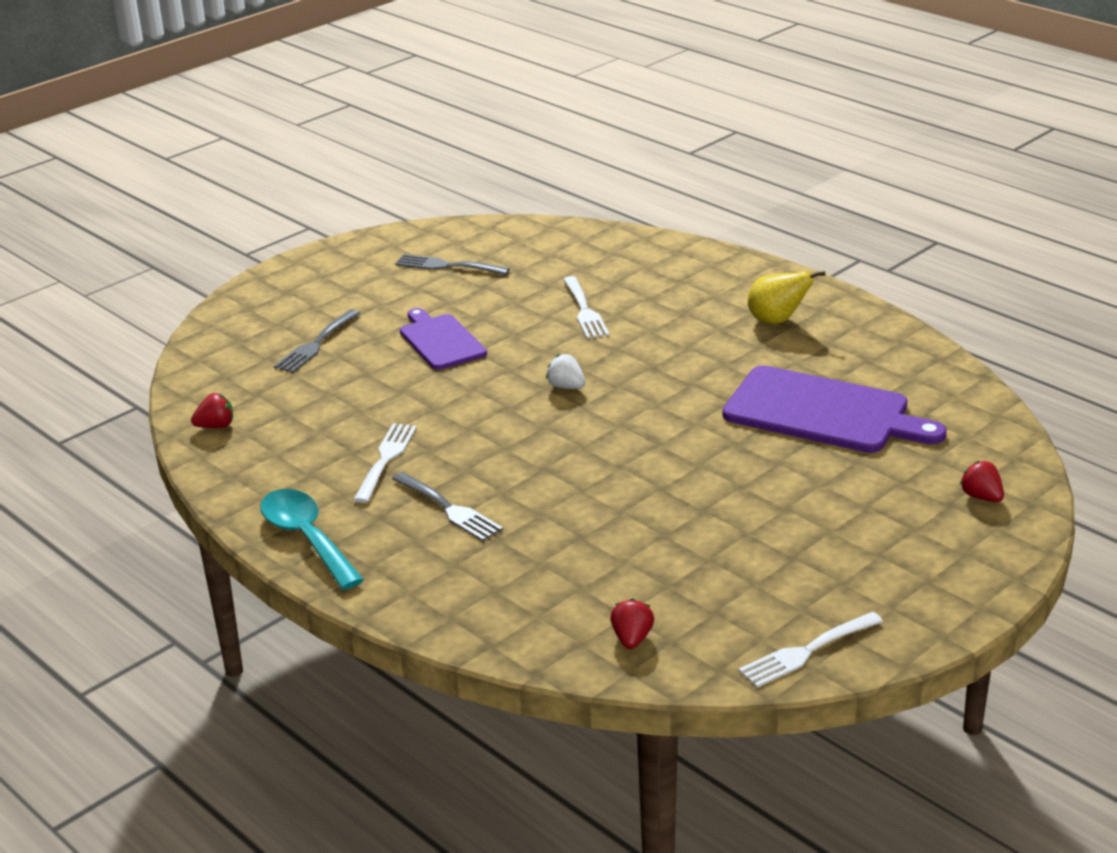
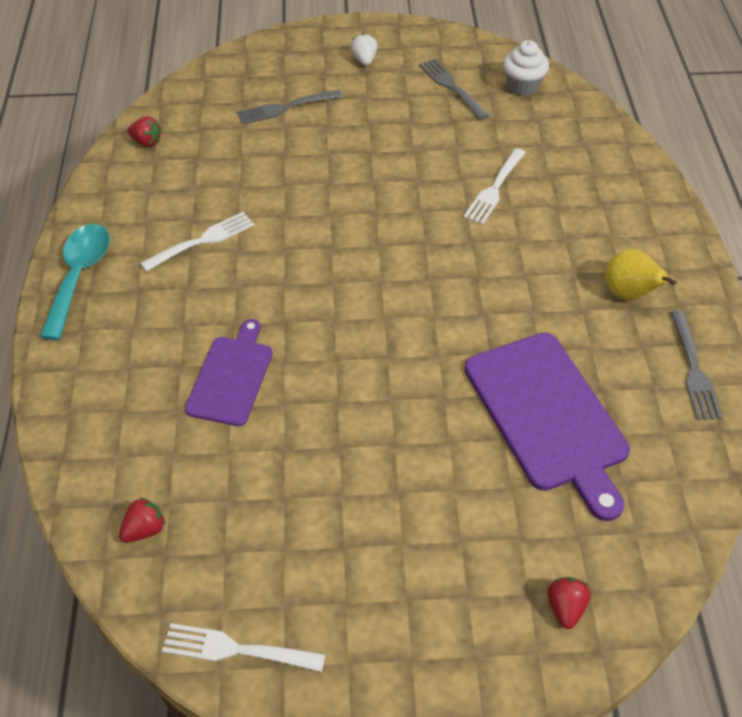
camera: 40 degrees right, 20 degrees up
(441, 341) = (364, 155): purple cutting board -> purple cutting board (231, 377)
(449, 509) = (185, 314): grey fork -> grey fork (694, 370)
(507, 240) = (522, 86): none -> white cupcake
(566, 387) = (392, 255): white strawberry -> white strawberry (364, 60)

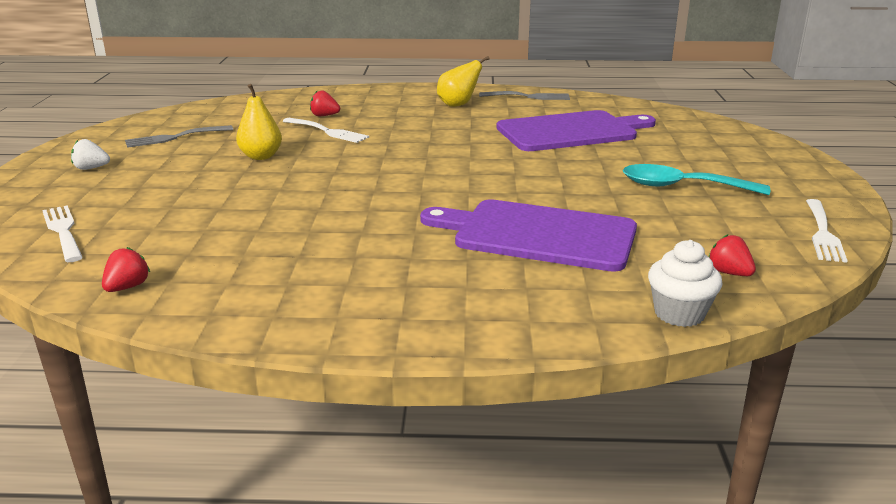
camera: 85 degrees left, 25 degrees down
(79, 276) = (370, 325): turquoise spoon -> turquoise spoon (681, 187)
(203, 240) = (337, 249): white fork -> white fork (63, 231)
(231, 377) = (538, 234): purple cutting board -> purple cutting board, size x1.65
(285, 108) = (136, 206): grey fork -> none
(409, 154) = (261, 156): none -> yellow pear
(522, 86) = (199, 115): white cupcake -> white cupcake (679, 313)
(565, 607) = (724, 138): red strawberry -> red strawberry (324, 116)

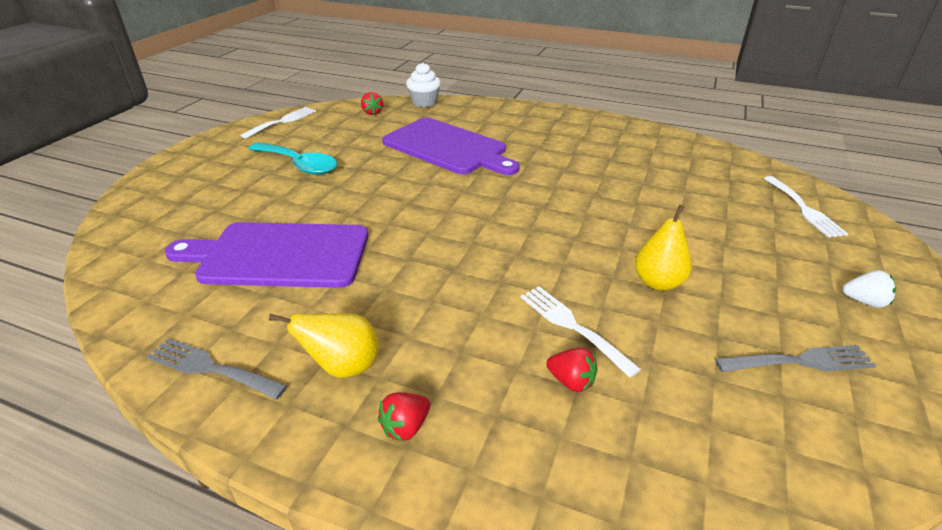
camera: 160 degrees left, 10 degrees up
(127, 287) = (716, 156): red strawberry -> red strawberry (405, 427)

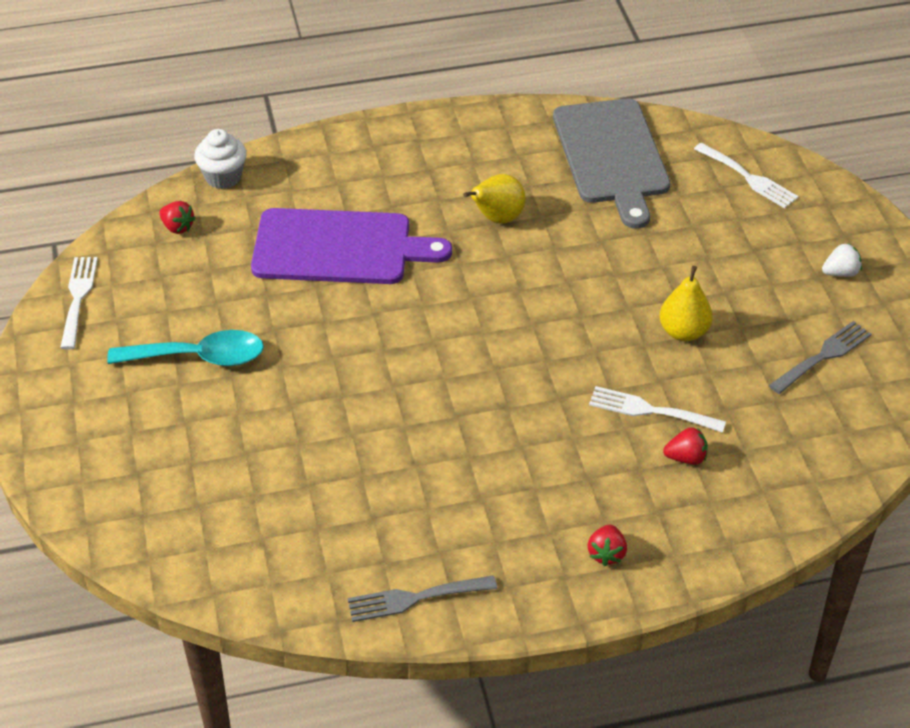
camera: 35 degrees left, 10 degrees up
(279, 255) = (332, 476): purple cutting board -> none
(343, 367) = (515, 539): yellow pear -> yellow pear (497, 218)
(689, 164) = (611, 156): none -> grey cutting board

